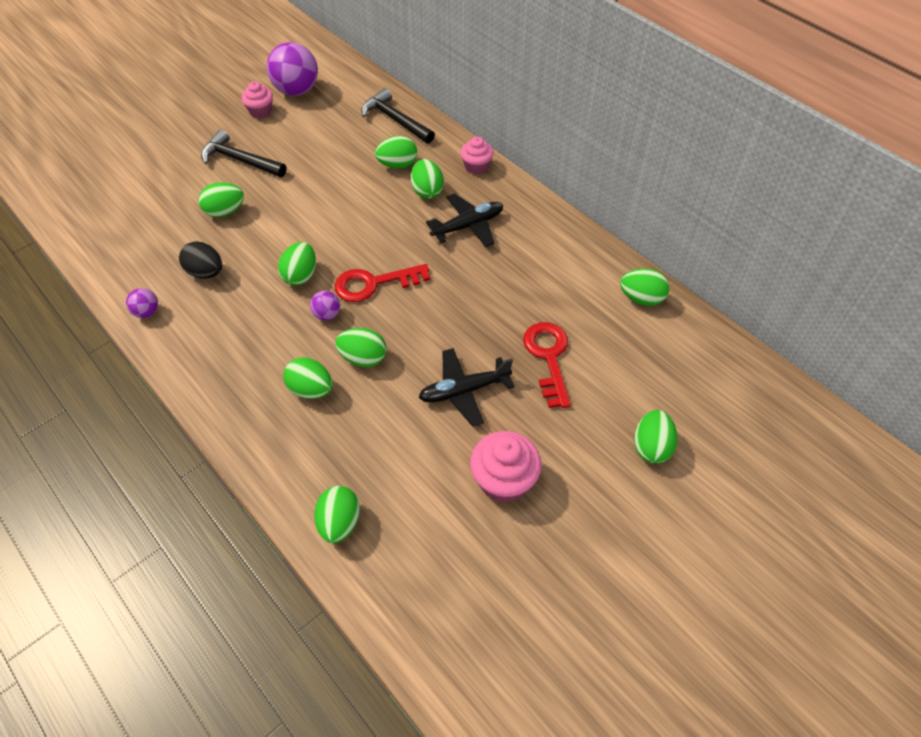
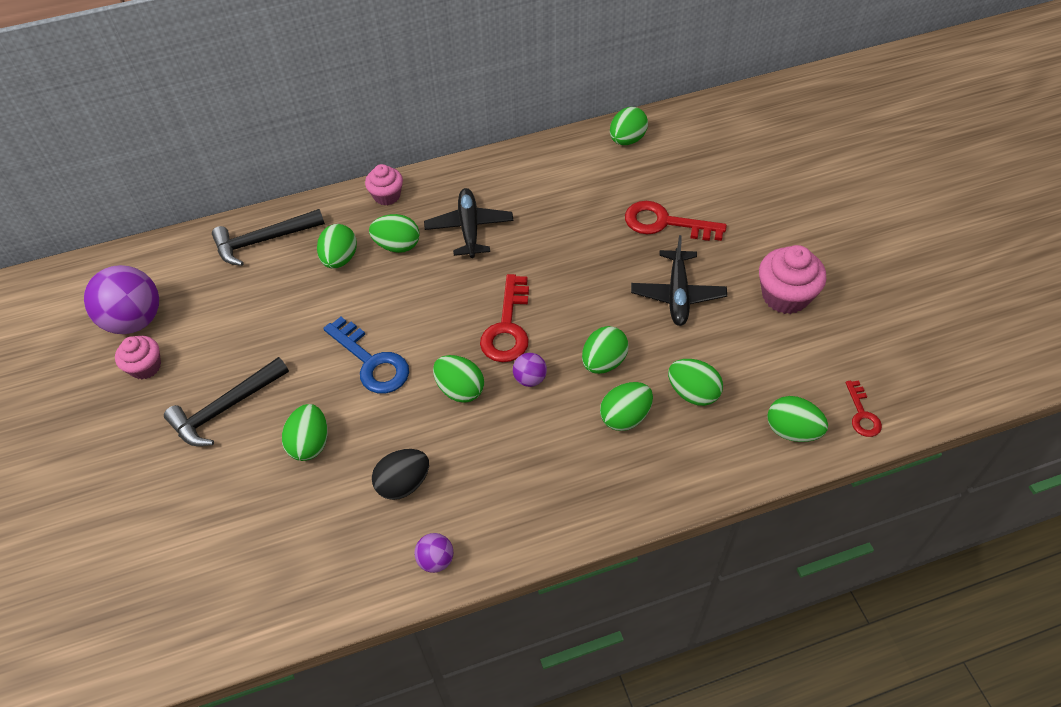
camera: 65 degrees left, 0 degrees up
(307, 217) = (372, 362): none -> blue key
(380, 582) = (862, 414): none -> red key
(651, 447) = (784, 191): green egg -> green egg (693, 393)

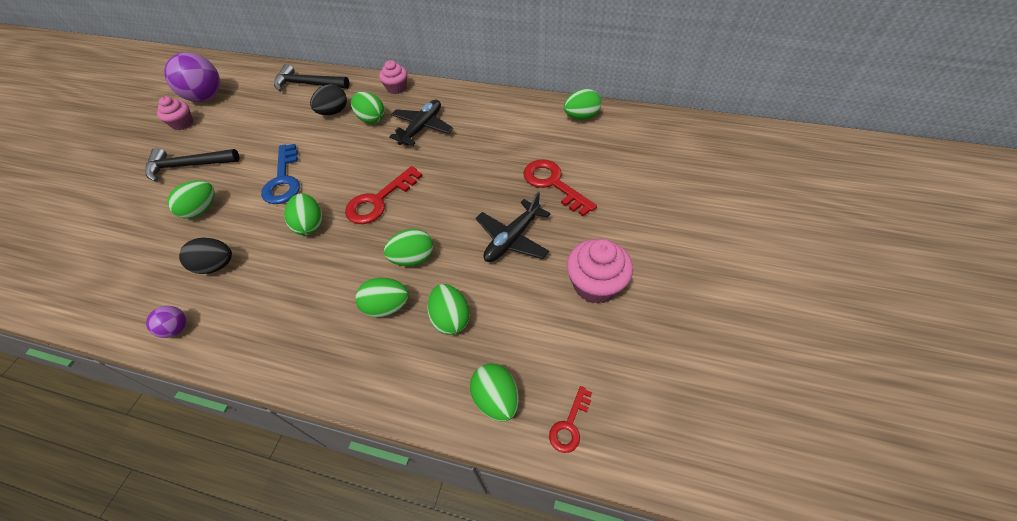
camera: 35 degrees right, 0 degrees up
(340, 259) = (333, 112): green egg -> black egg
(530, 379) = (356, 242): purple ball -> none

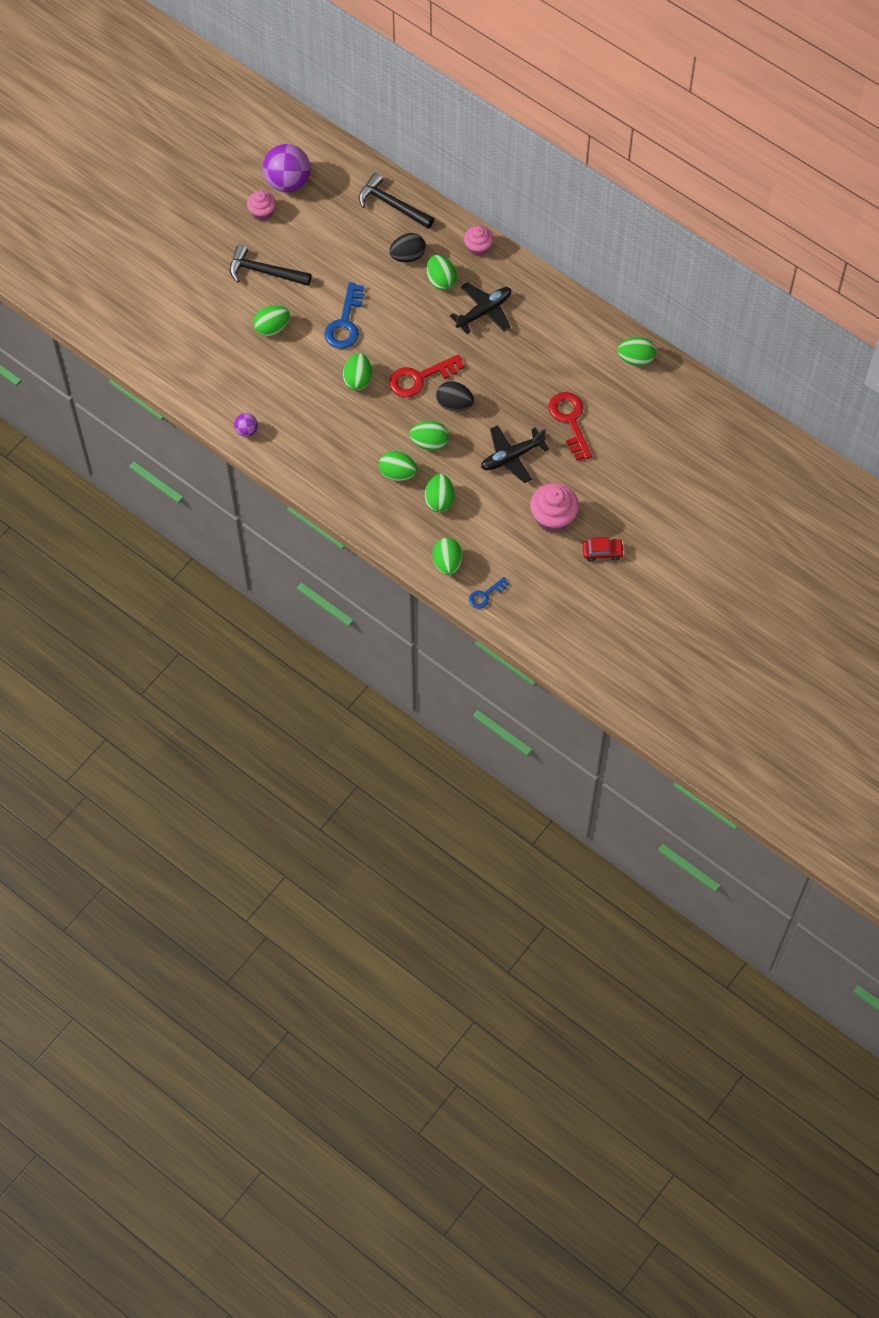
camera: 20 degrees right, 10 degrees up
(216, 266) = (279, 388): black egg -> black egg (454, 404)
(569, 425) = (485, 595): red key -> blue key
(676, 301) = (602, 552): none -> red car

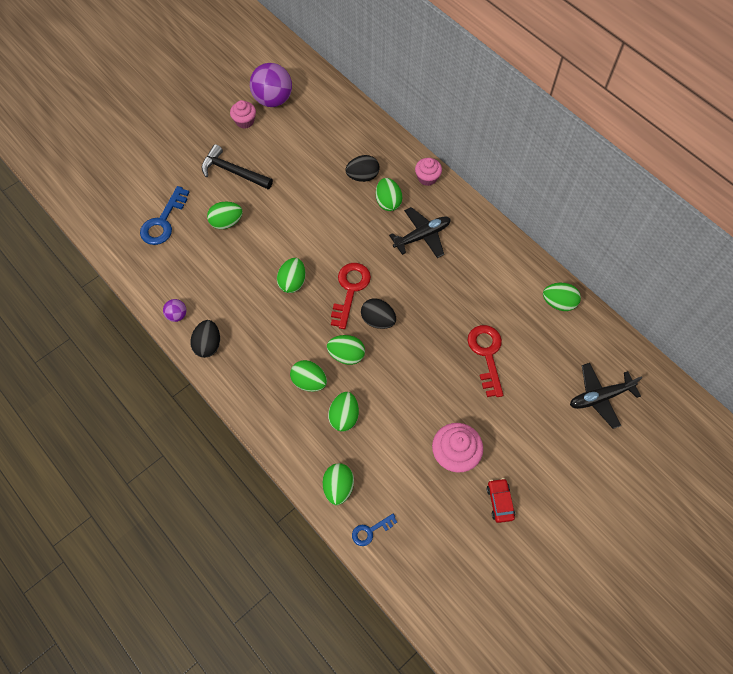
camera: 10 degrees right, 0 degrees up
(286, 454) = (208, 345): none -> black egg
(345, 323) = (293, 228): blue key -> blue key (163, 222)
(392, 205) = (358, 131): black hammer -> none
(419, 378) = (350, 290): red key -> red key turned 120 degrees clockwise
(511, 457) = (423, 383): black plane -> black plane (600, 397)
(602, 552) = (499, 502): red car -> red car turned 105 degrees counterclockwise

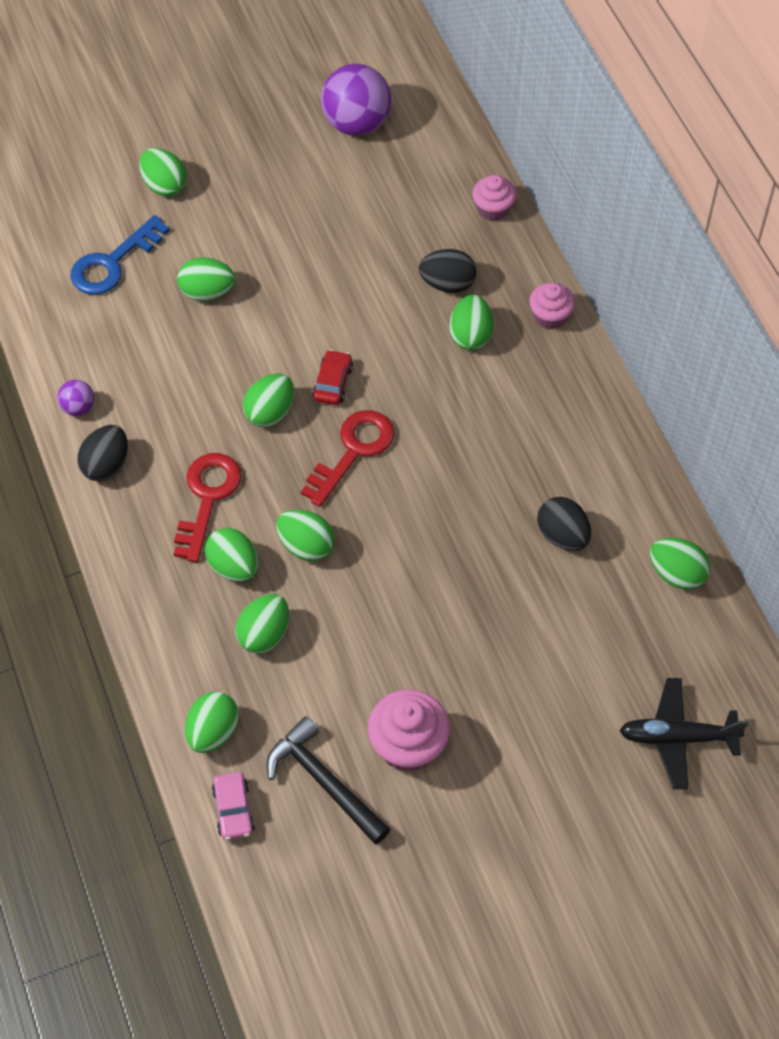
camera: 20 degrees right, 5 degrees down
(175, 167) = (164, 185): none -> green egg
(233, 172) = (249, 218): black hammer -> black hammer (324, 782)
(245, 121) = (298, 145): pink cupcake -> pink cupcake (493, 209)
(370, 531) = (233, 810): blue key -> pink car
(378, 320) = (377, 510): black egg -> black egg (562, 536)
(422, 236) = (502, 404): black plane -> none
(486, 354) = (524, 615): red key -> red key (207, 498)
(499, 502) = (447, 836): red car -> red car (332, 383)

